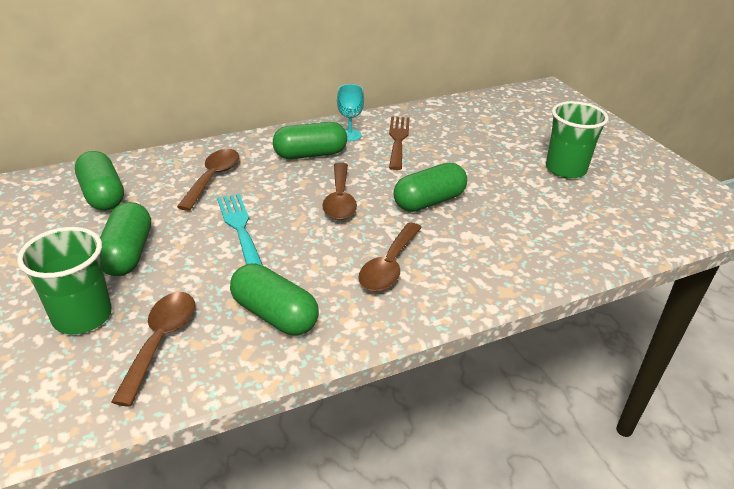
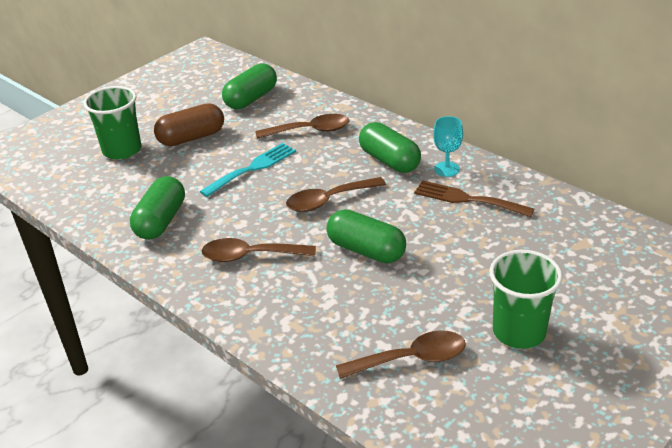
camera: 70 degrees right, 0 degrees up
(128, 254) = (191, 138): green capsule -> brown capsule
(161, 341) = (113, 187): brown spoon -> brown spoon (411, 359)
(398, 139) = (467, 199): brown fork -> brown fork turned 135 degrees counterclockwise

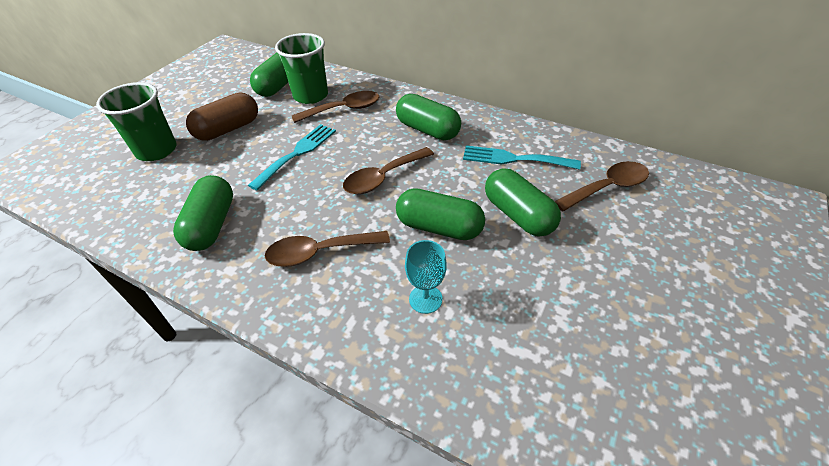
camera: 15 degrees left, 10 degrees up
(411, 359) = (536, 356): brown spoon -> brown spoon (607, 188)
(446, 169) = (483, 132): turquoise goblet -> turquoise goblet (425, 299)
(447, 250) = (518, 215): none -> green capsule
(467, 199) = (514, 159): brown fork -> turquoise fork
(519, 332) = (629, 299): green cup -> green cup (310, 95)

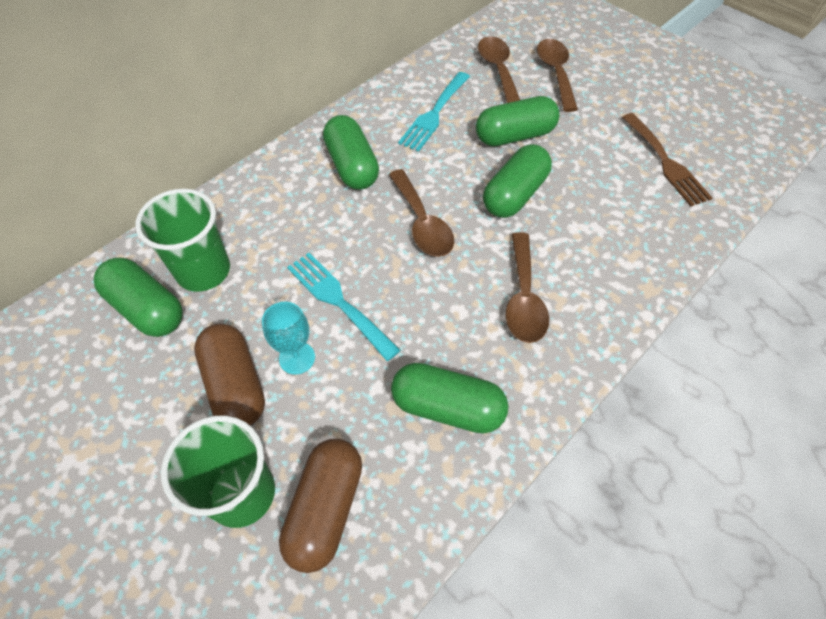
camera: 75 degrees left, 10 degrees up
(141, 184) = (325, 509): none -> brown capsule
(343, 110) = (263, 238): brown spoon -> brown spoon (556, 73)
(425, 299) = (600, 225): turquoise goblet -> turquoise goblet (297, 358)
(427, 130) = (352, 166): green capsule -> green capsule turned 75 degrees counterclockwise
(554, 355) = (666, 162): none -> brown fork

